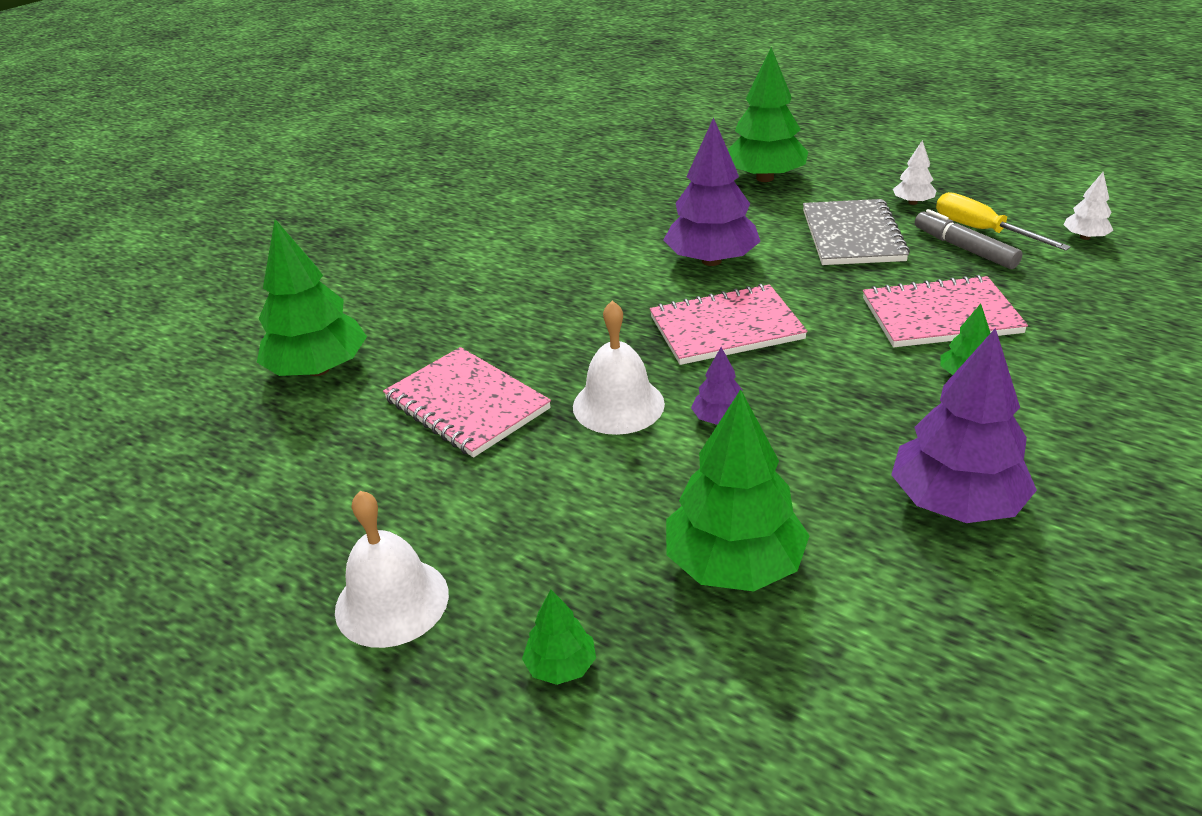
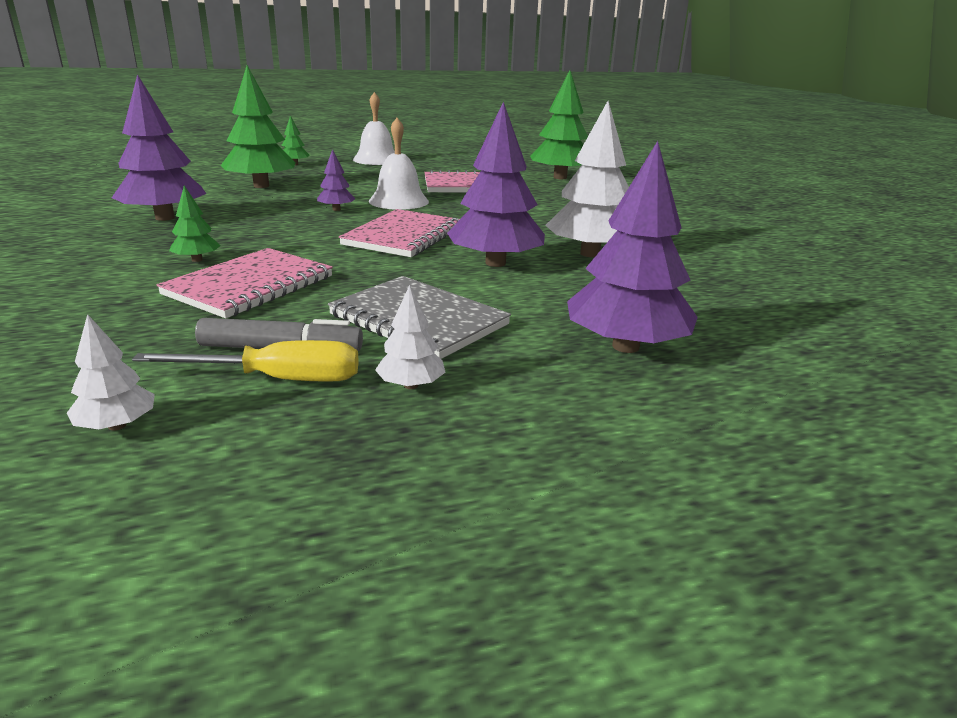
camera: 125 degrees right, 10 degrees down
(621, 239) = (590, 254): none -> white tree
(765, 178) = (625, 346): green tree -> purple tree

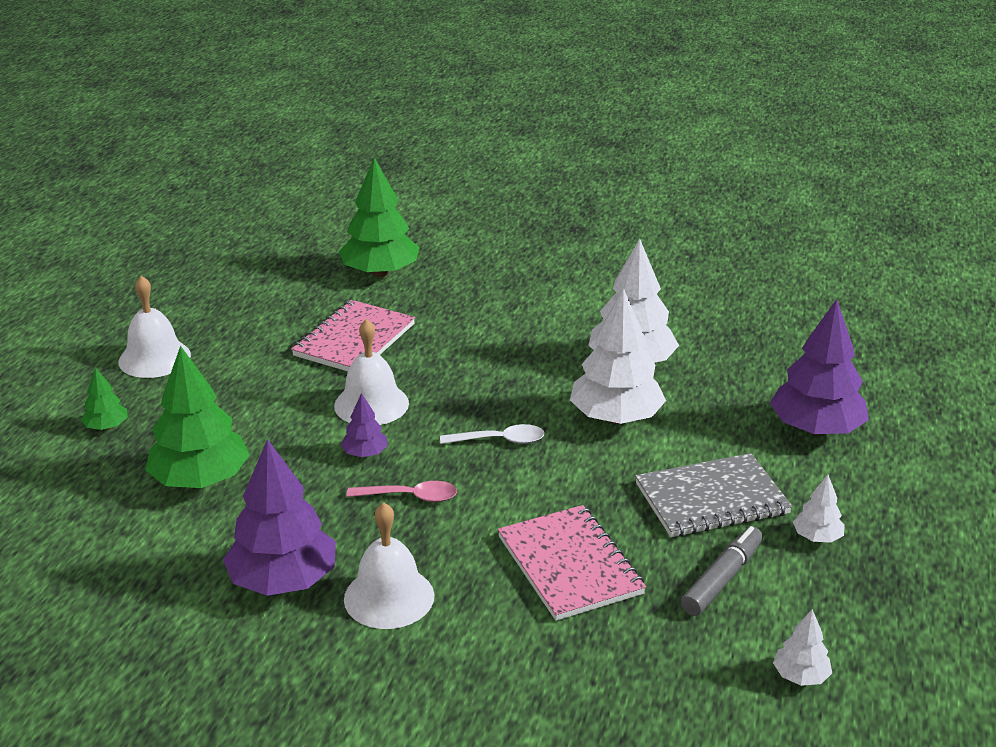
camera: 55 degrees left, 5 degrees up
(163, 243) = (389, 597): none -> white bell
(197, 260) = (467, 583): green tree -> none
(278, 379) = (773, 592): yellow screwdriver -> none
(296, 227) = (410, 497): none -> pink spoon
(403, 236) = (499, 440): pink notebook -> white spoon
(495, 263) = (615, 418): purple tree -> white tree

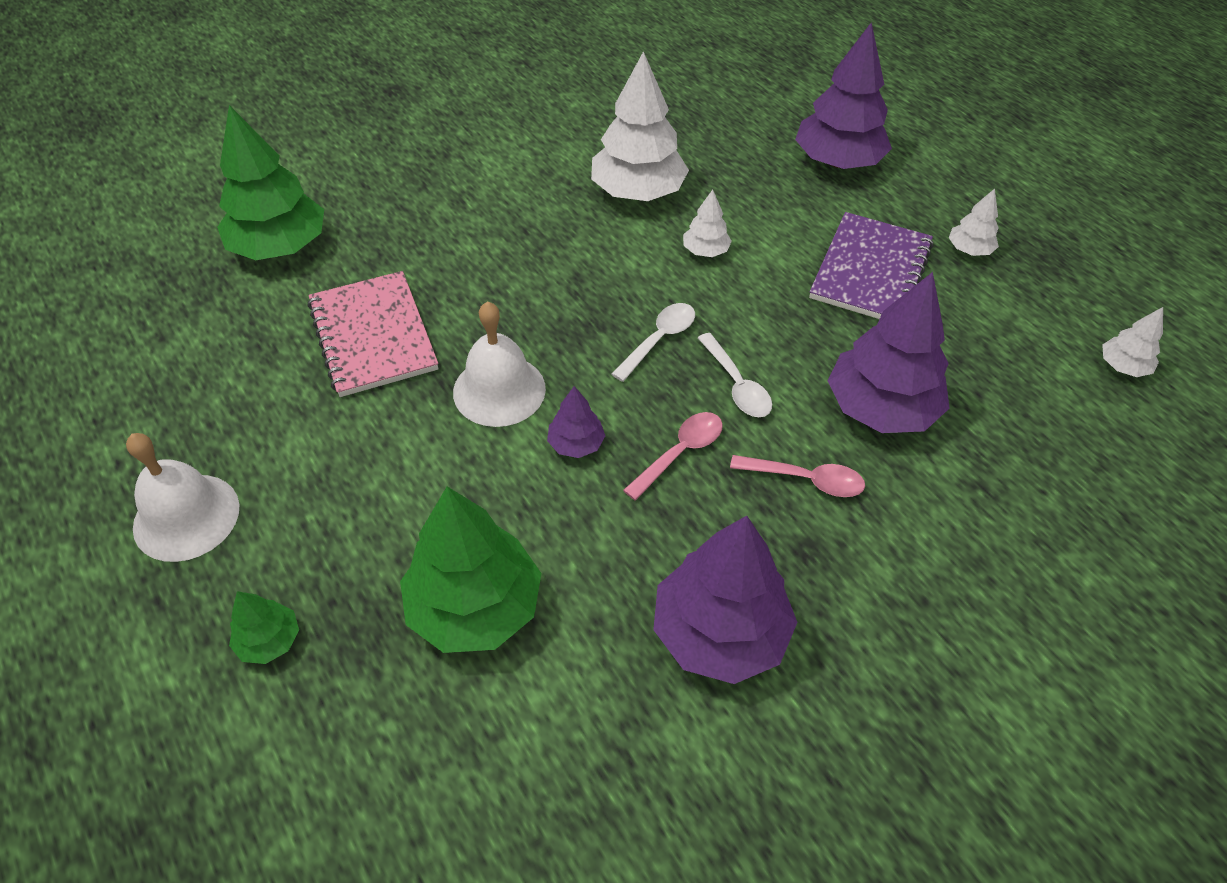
camera: 50 degrees left, 20 degrees up
(389, 597) = (818, 561): white bell -> none
(454, 560) = (805, 480): none -> pink spoon
(503, 491) = (736, 385): none -> white spoon
(570, 565) = (881, 408): pink notebook -> purple tree
(615, 418) = (705, 251): white tree -> white tree, size x0.48
(711, 499) = (870, 271): grey notebook -> purple notebook
(721, 579) = (976, 332): grey marker -> none

